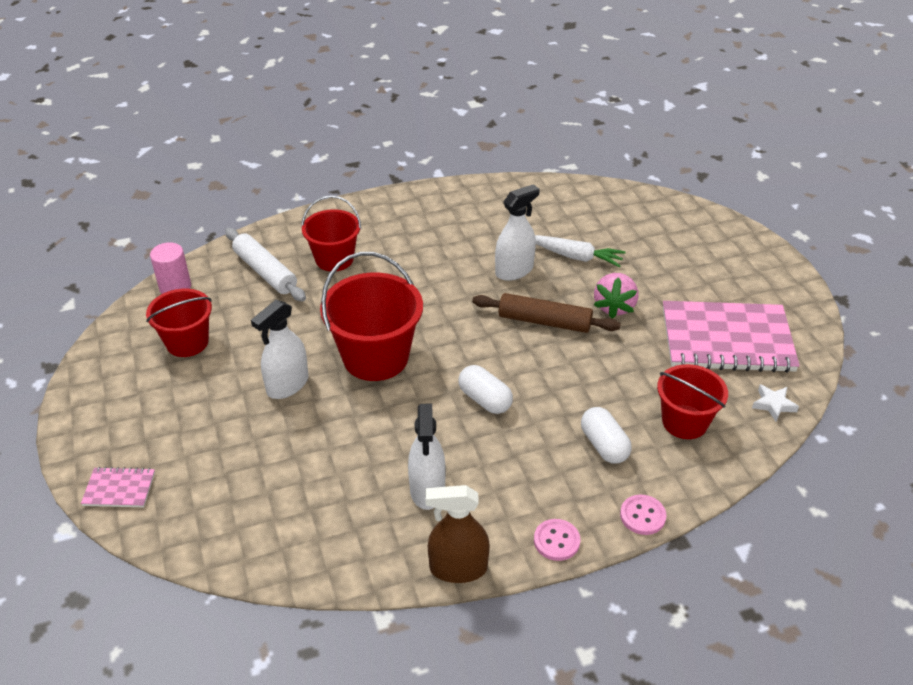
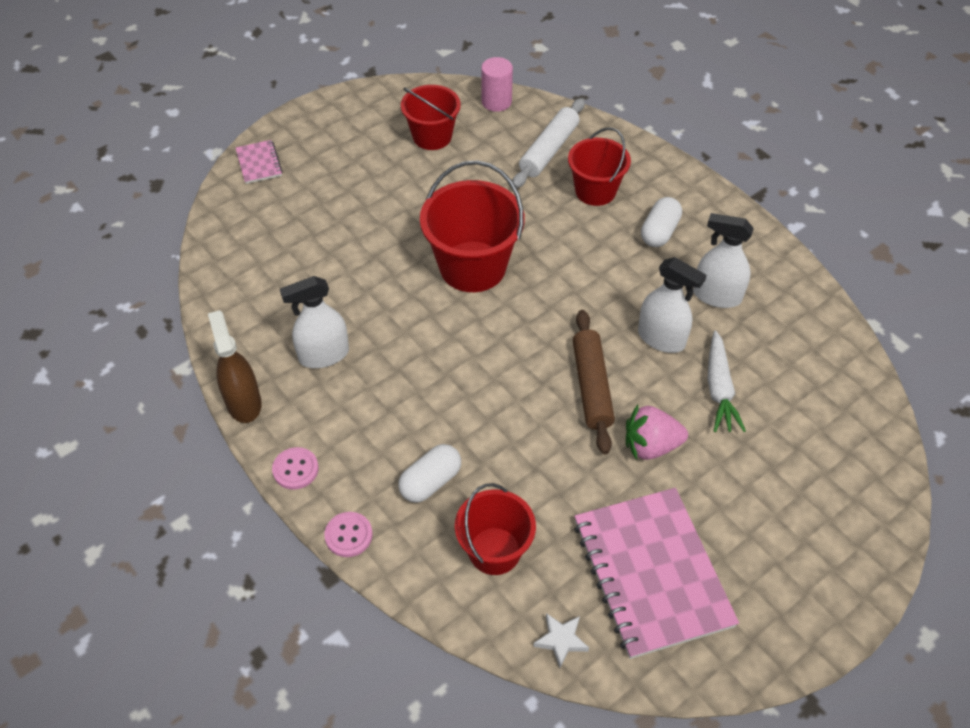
camera: 70 degrees right, 10 degrees up
(287, 385) = (410, 218): white spray bottle -> white spray bottle (716, 296)
(485, 400) = (453, 366): white capsule -> white capsule (659, 232)

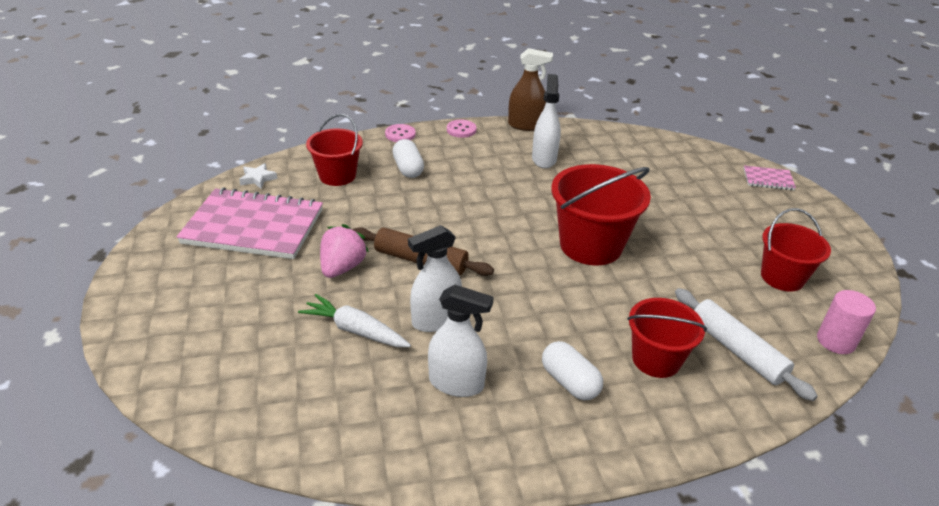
camera: 115 degrees right, 15 degrees down
(716, 296) = (456, 383): white spray bottle -> white spray bottle turned 60 degrees clockwise

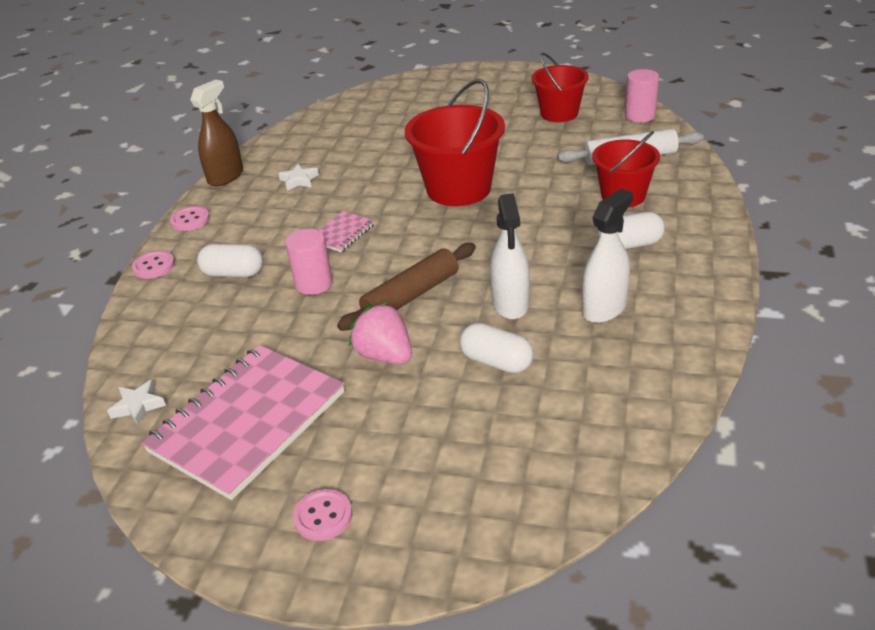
camera: 60 degrees left, 0 degrees up
(171, 287) = (323, 516): none -> pink button
(337, 175) = (197, 332): red bucket -> none
(355, 330) = (496, 362): white carrot -> white capsule
(413, 208) = (314, 283): none -> pink cylinder
(544, 159) = (299, 180): white spray bottle -> white star
(768, 179) = (432, 80): pink notebook -> pink notebook (342, 233)

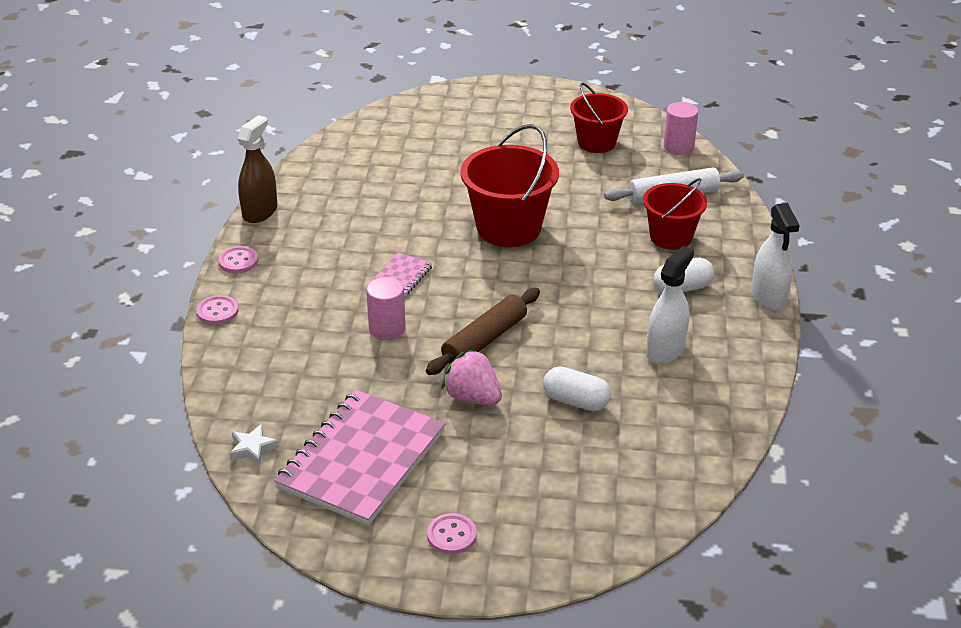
camera: 10 degrees left, 0 degrees up
(233, 273) = (303, 319): white capsule -> none
(299, 180) = (341, 217): white star -> none
(510, 304) = (579, 347): white spray bottle -> white spray bottle (768, 297)

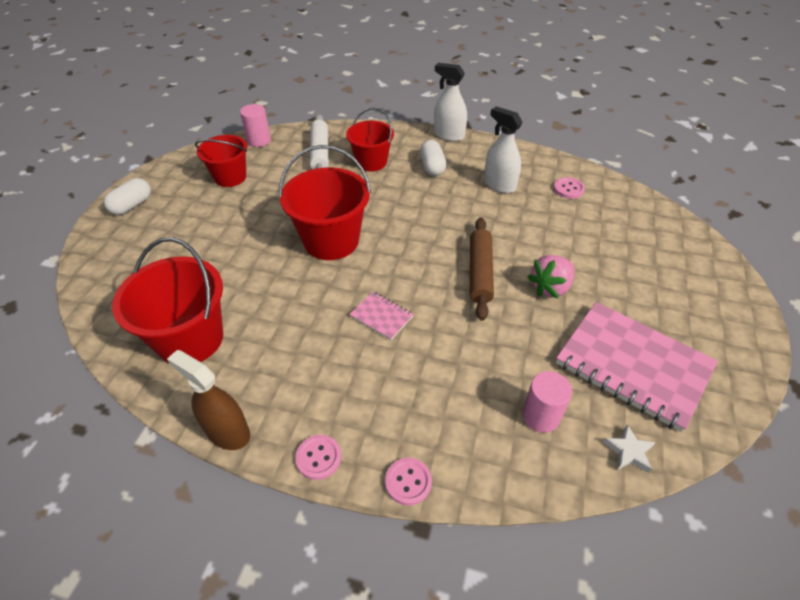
camera: 80 degrees left, 10 degrees up
(354, 172) = (190, 339): none -> red bucket
(387, 329) = (457, 334): pink cylinder -> pink cylinder (541, 416)
(451, 535) = (707, 316): pink button -> pink button (568, 189)
(484, 340) = (480, 272): brown rolling pin -> brown rolling pin turned 45 degrees clockwise
(576, 401) = (553, 233): white capsule -> white capsule (132, 205)
(768, 297) = (449, 135): white spray bottle -> white spray bottle turned 150 degrees counterclockwise

